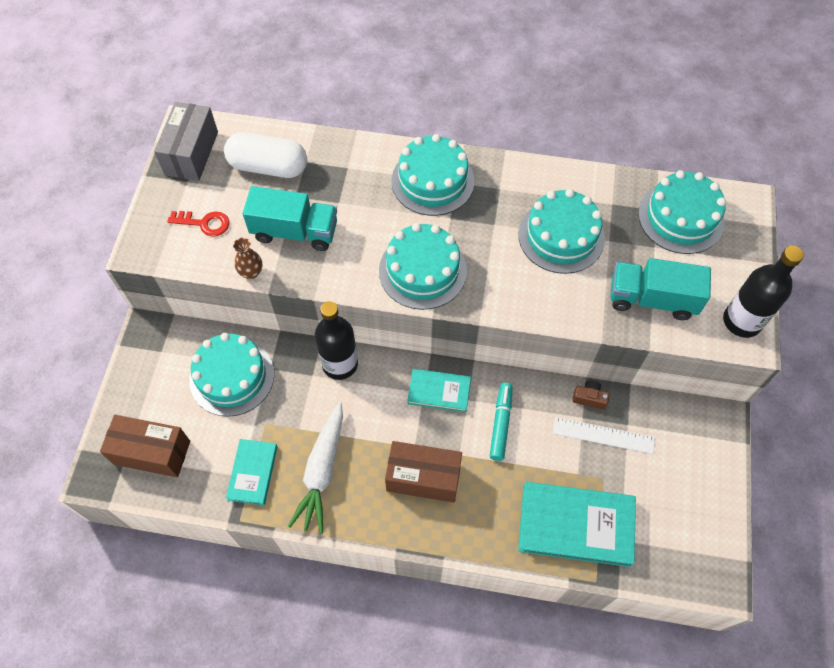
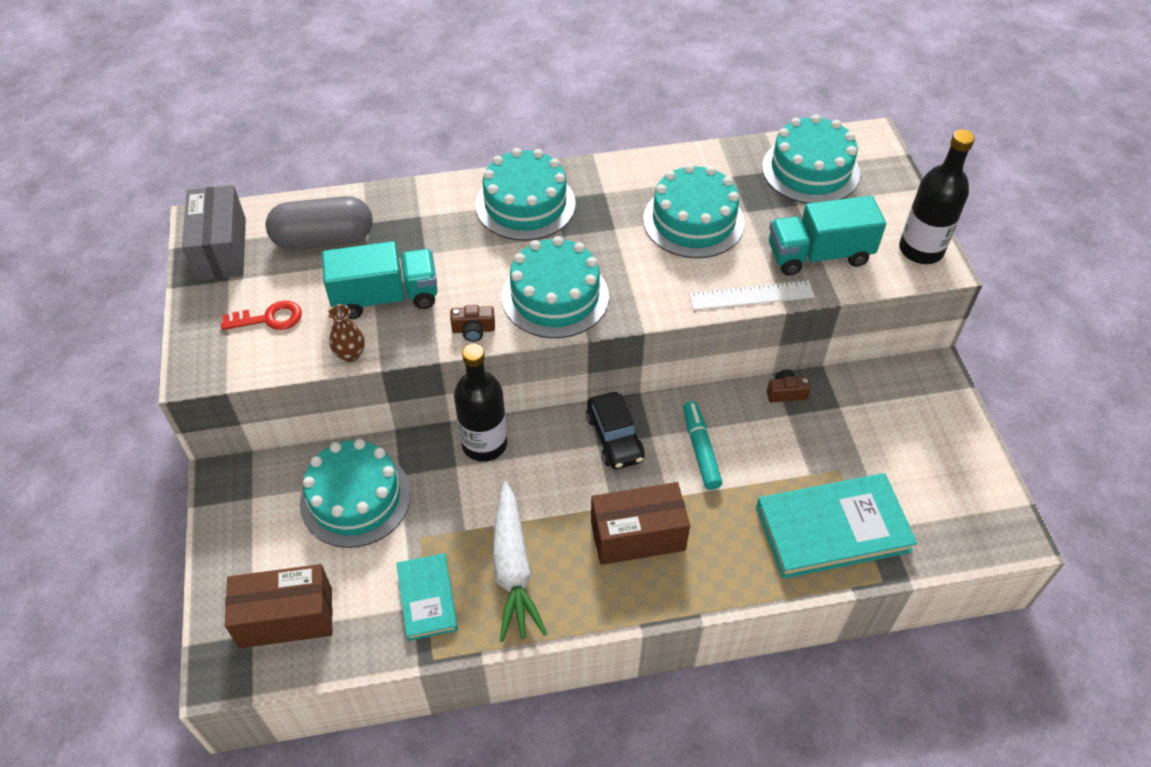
camera: 20 degrees left, 10 degrees down
(268, 167) = (324, 239): white capsule -> grey capsule
(349, 280) = (473, 330): none -> brown camera
(439, 391) = (615, 437): turquoise book -> black car
(603, 435) = (819, 426): white ruler -> white ruler (751, 295)

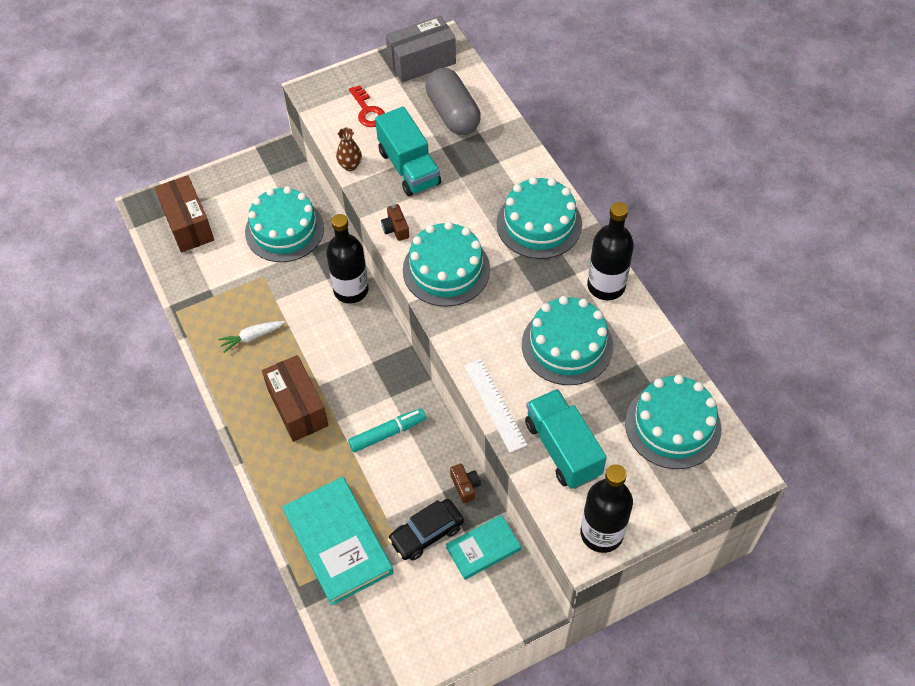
camera: 75 degrees right, 5 degrees up
(427, 598) = (218, 295): turquoise book -> turquoise book (483, 548)
(513, 568) = (252, 337): white carrot -> white carrot, size x0.54
(615, 437) = (381, 372): black car -> black car (426, 534)
(629, 174) = (606, 286): none -> black bottle

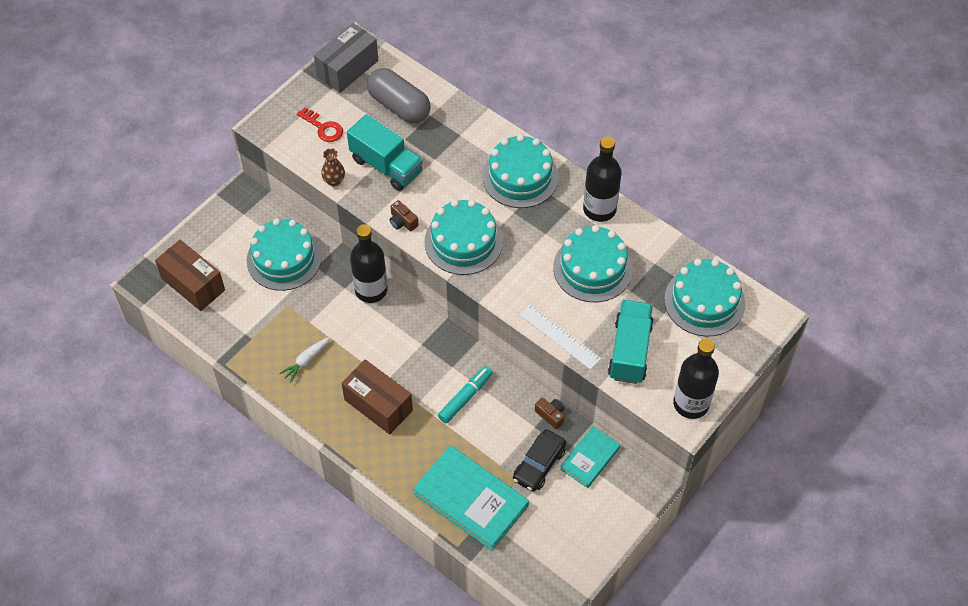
camera: 25 degrees left, 0 degrees up
(563, 449) = (630, 351): turquoise truck -> turquoise truck turned 60 degrees clockwise

